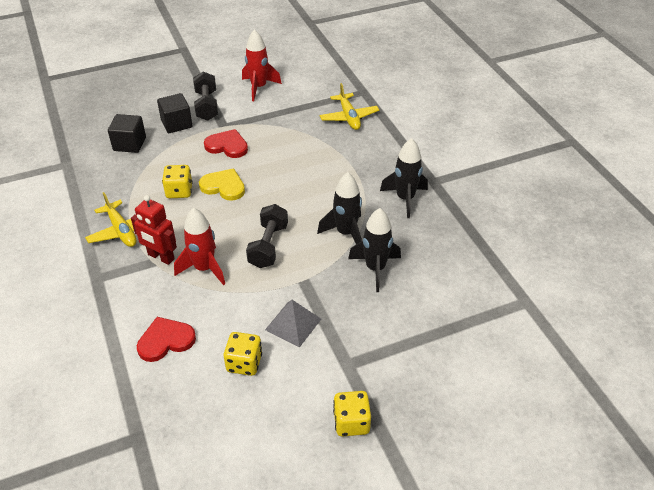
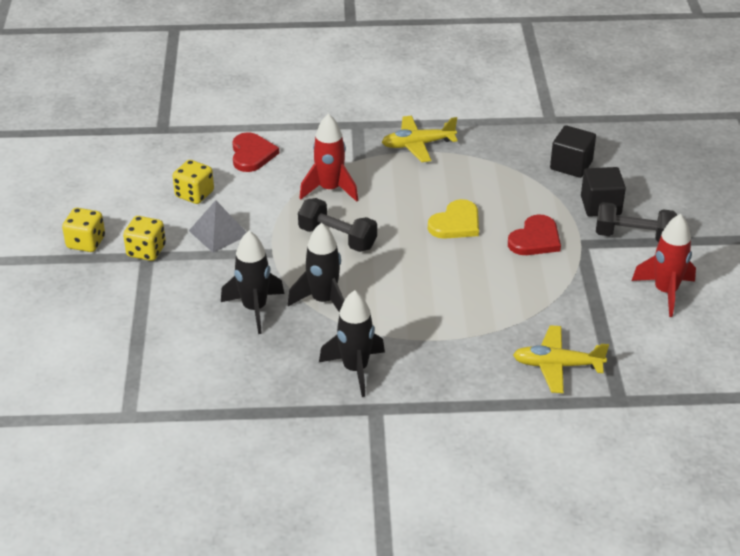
camera: 110 degrees right, 5 degrees down
(161, 257) = (363, 164): red robot -> none
(179, 191) = (463, 190): yellow dice -> yellow dice (146, 251)

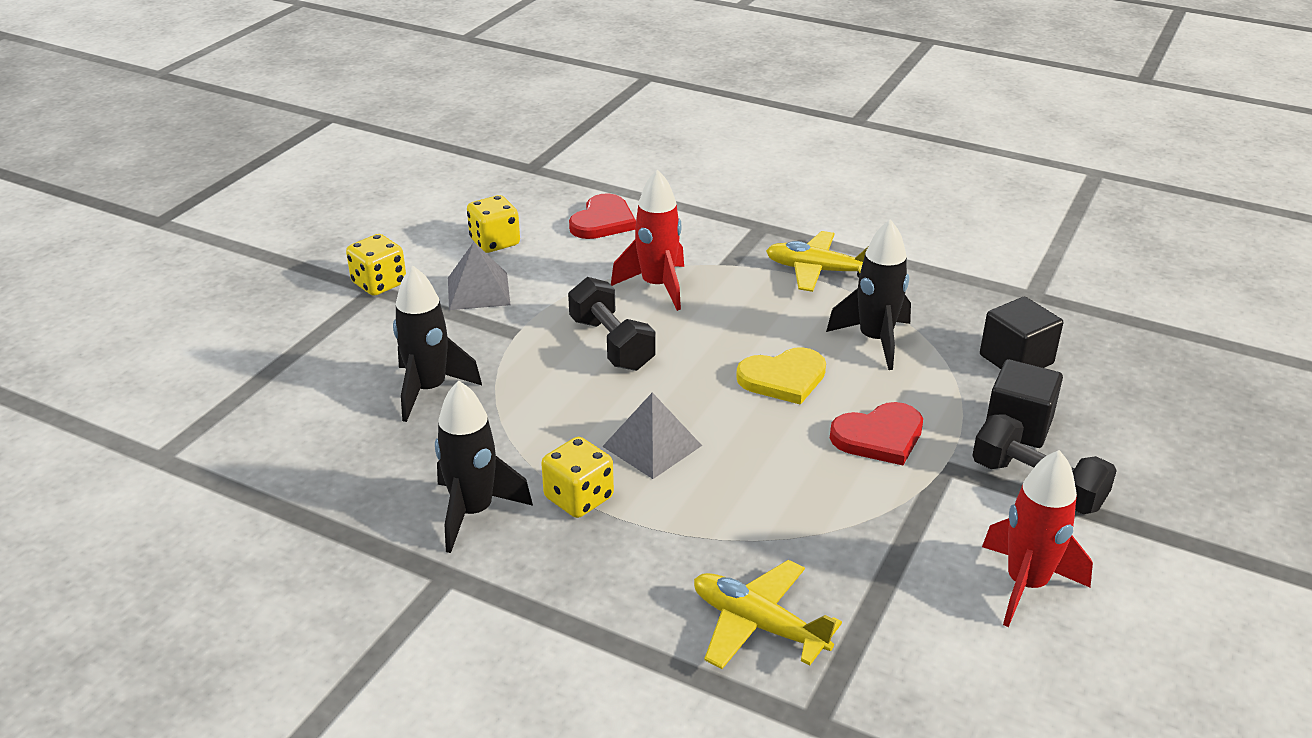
camera: 30 degrees right, 5 degrees down
(86, 242) = (327, 254): yellow dice -> yellow dice (579, 498)
(323, 301) = (520, 411): black rocket -> black rocket (875, 340)
(419, 292) = (652, 446): none -> grey pyramid

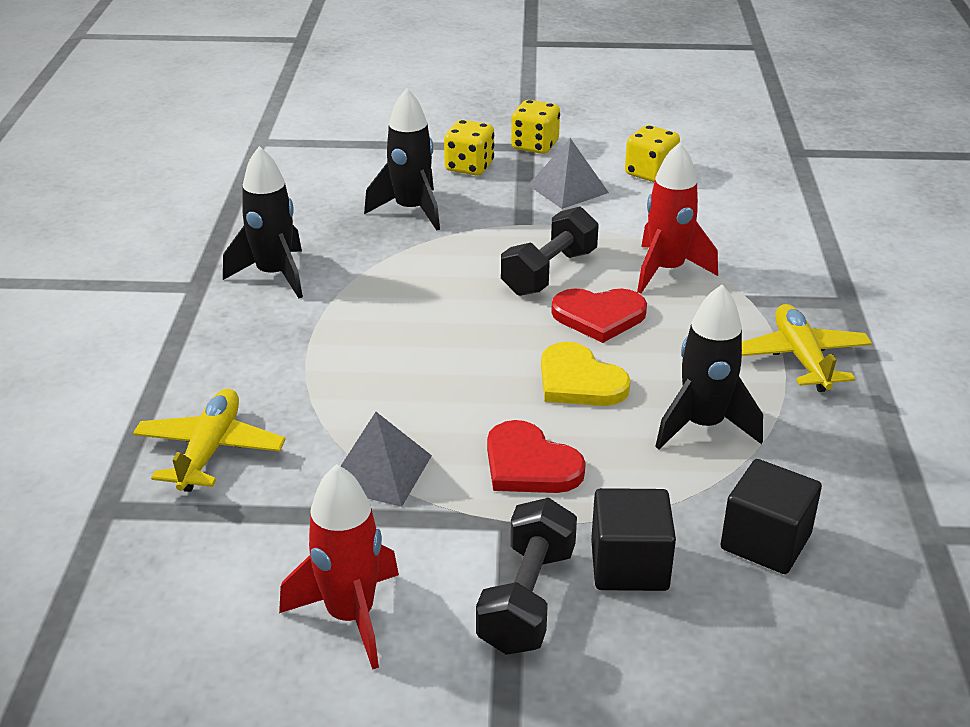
camera: 65 degrees right, 0 degrees up
(579, 498) = (321, 317): yellow dice -> yellow dice (469, 167)
(603, 221) = (748, 212): red heart -> red heart (599, 316)
(652, 446) = (416, 334): grey pyramid -> grey pyramid (380, 471)

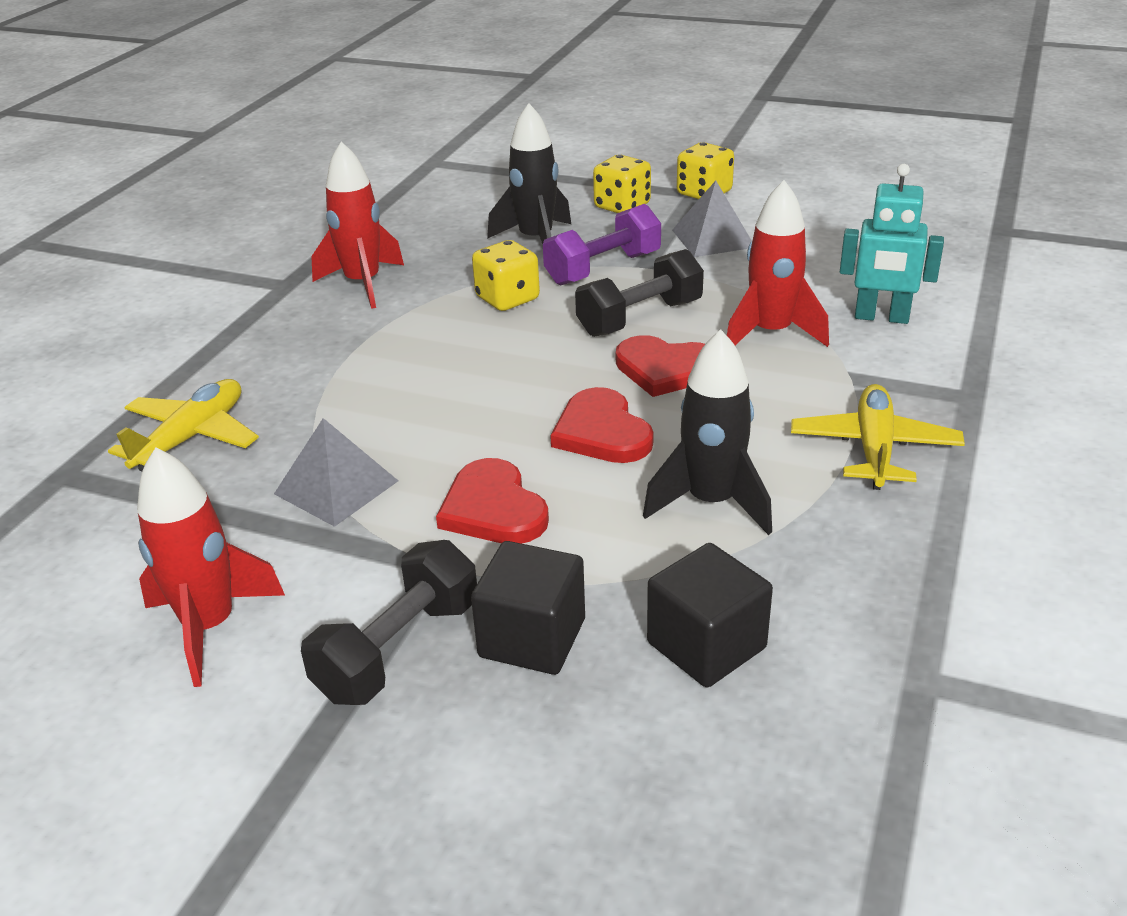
camera: 20 degrees right, 0 degrees up
(274, 275) = (363, 284): black rocket -> red rocket
(489, 230) = (603, 269): none -> purple dumbbell
(579, 381) = (602, 432): yellow heart -> red heart
(650, 173) = (814, 233): yellow dice -> yellow dice (507, 299)
(746, 243) = (881, 317): none -> turquoise robot

